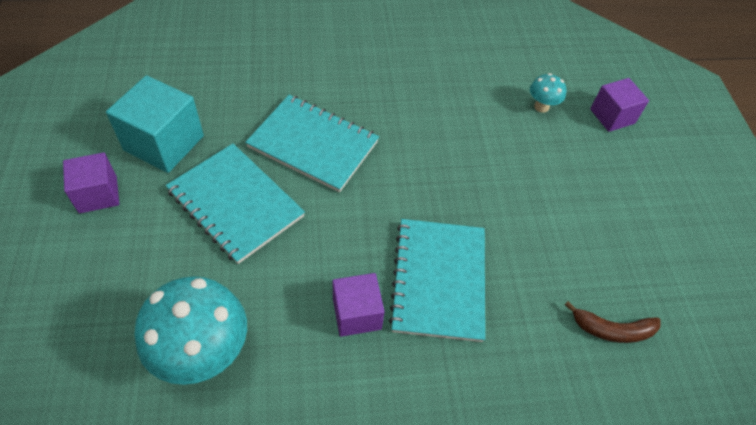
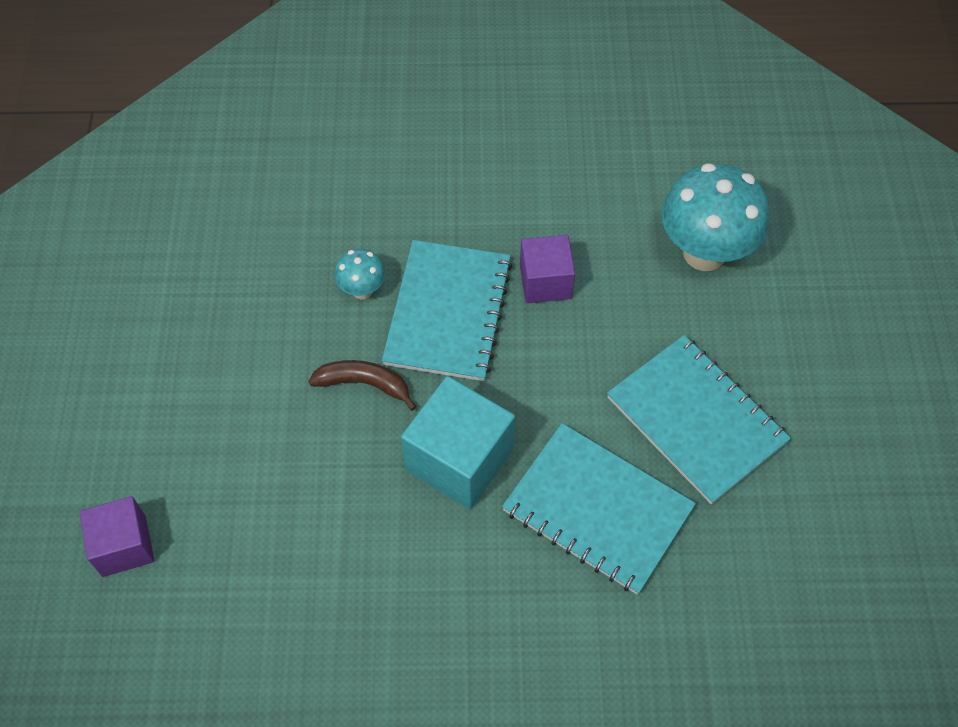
camera: 170 degrees left, 5 degrees up
(98, 194) = (875, 441): purple cube -> none
(164, 143) = (811, 520): turquoise cube -> turquoise cube (459, 459)
(541, 107) = (232, 569): turquoise mushroom -> turquoise mushroom (362, 290)
(612, 330) = (266, 251): brown banana -> brown banana (364, 384)

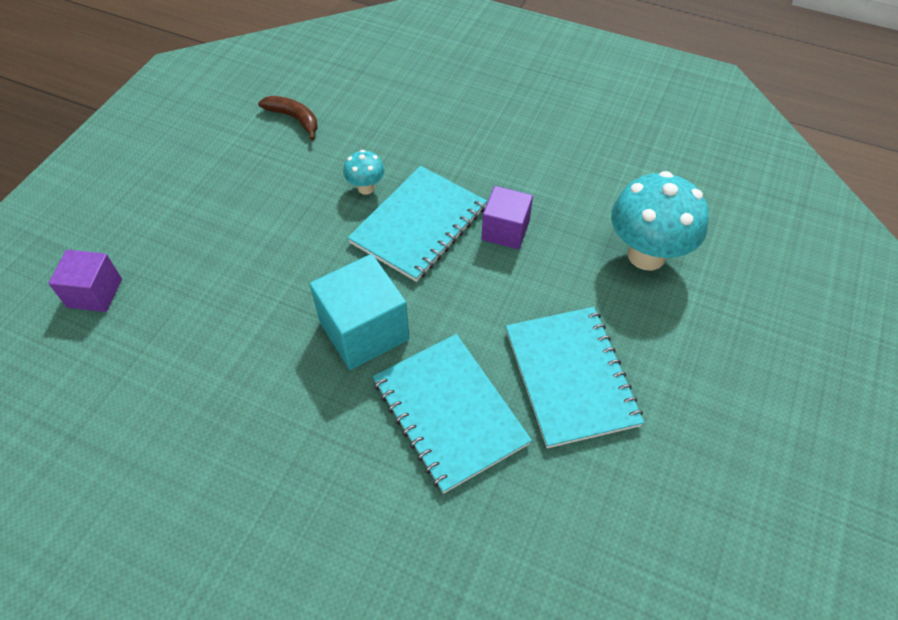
camera: 25 degrees right, 5 degrees down
(364, 384) = (327, 250): brown banana -> brown banana (294, 119)

